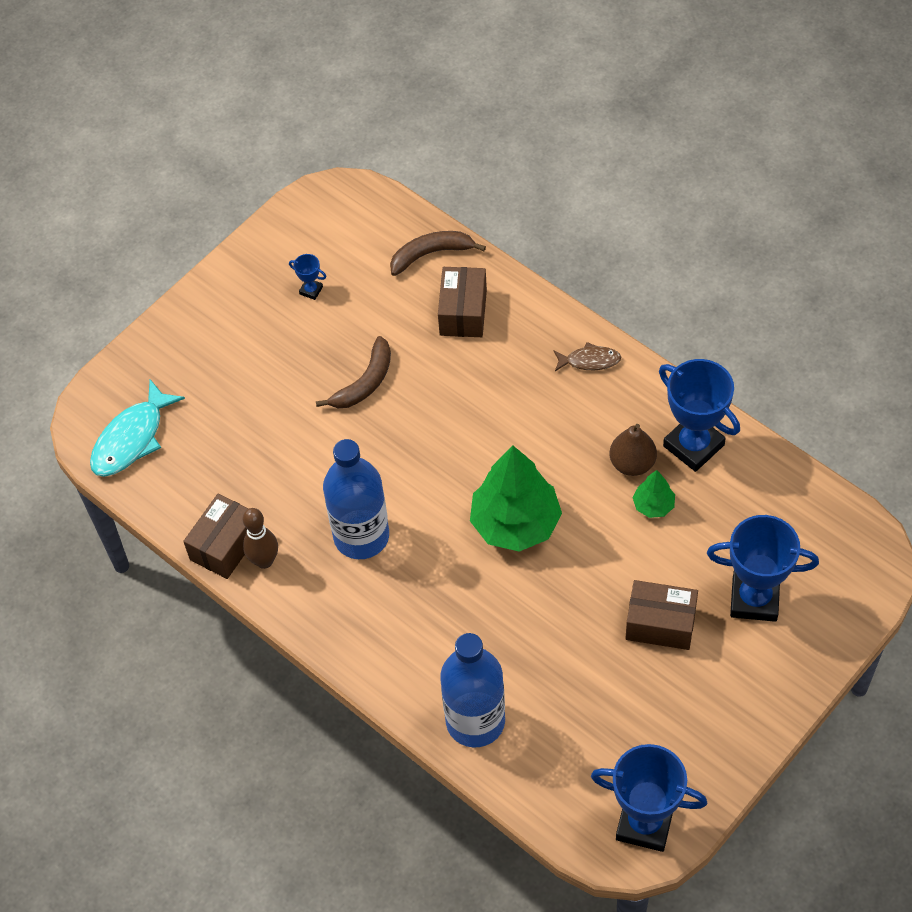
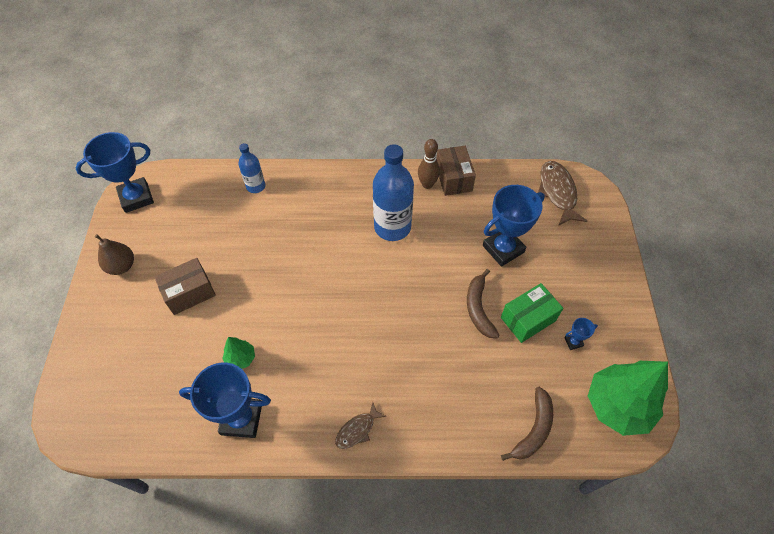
camera: 135 degrees right, 0 degrees up
(132, 438) = (557, 192): turquoise fish -> brown fish
(328, 339) = (528, 319): none -> green box
(463, 312) = (470, 401): brown box -> none
(475, 721) = (256, 186): blue bottle -> blue bottle, size x0.54
(515, 523) = (316, 290): green tree -> green tree (617, 406)
(632, 463) = (274, 376): brown pear -> brown pear (122, 266)
(754, 599) = (139, 344): blue trophy -> blue trophy (503, 249)

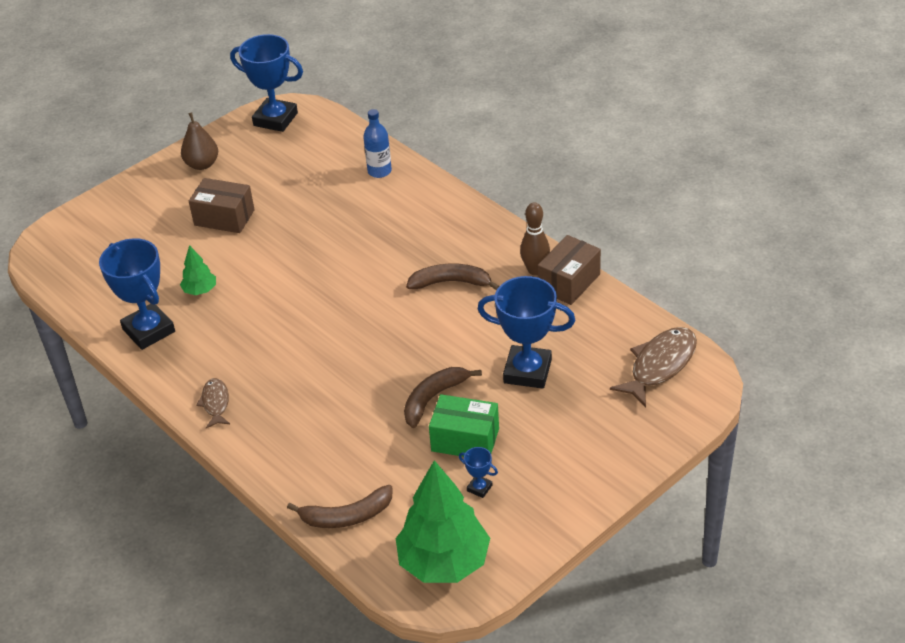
camera: 50 degrees right, 15 degrees down
(357, 430) = (215, 403): brown fish -> brown fish turned 75 degrees clockwise
(392, 227) = (451, 282): blue bottle -> brown banana

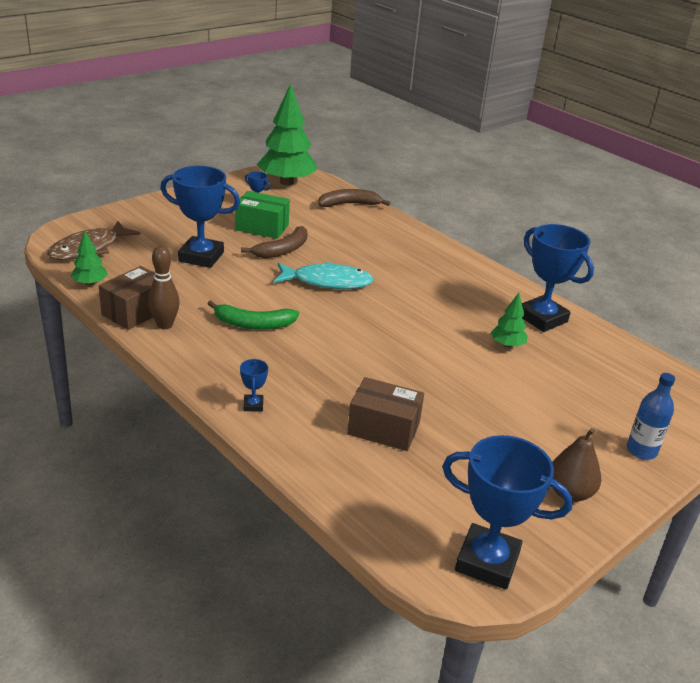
camera: 175 degrees right, 10 degrees down
(215, 403) = (460, 265): brown fish -> none
(224, 218) = (510, 415): brown box -> brown box (383, 429)
(378, 352) = (327, 282): none -> turquoise fish
(379, 171) = (324, 454): blue bottle -> blue bottle (641, 450)
(437, 202) = (253, 405): none -> blue trophy
(451, 282) = (253, 324): brown banana -> green banana
(631, 312) = (90, 283): none -> green tree

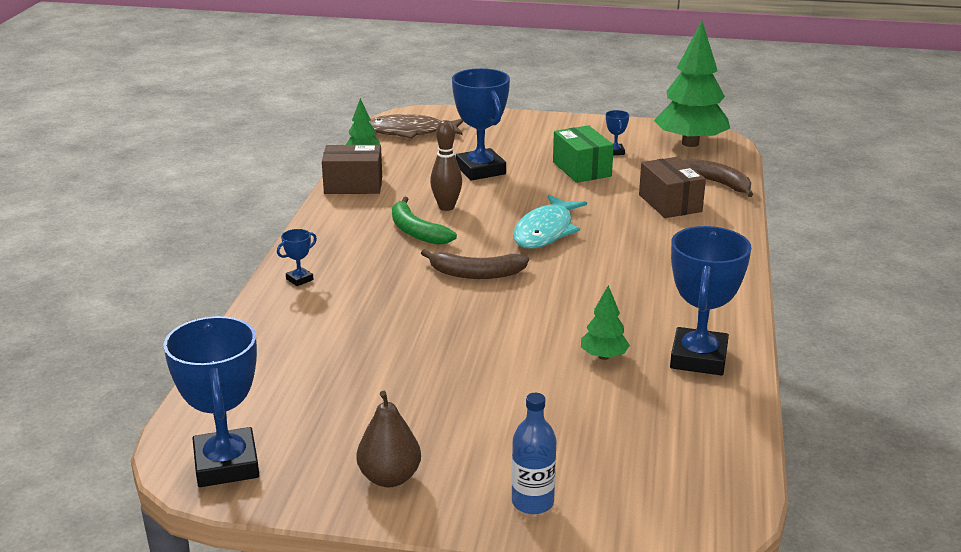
camera: 55 degrees right, 5 degrees down
(165, 325) = (354, 202): brown bowling pin -> brown bowling pin (446, 207)
(282, 250) = (560, 192): brown banana -> brown banana (475, 274)
(327, 282) = (546, 231): turquoise fish -> turquoise fish turned 60 degrees clockwise
(383, 429) = (351, 346): brown box -> brown box (670, 203)

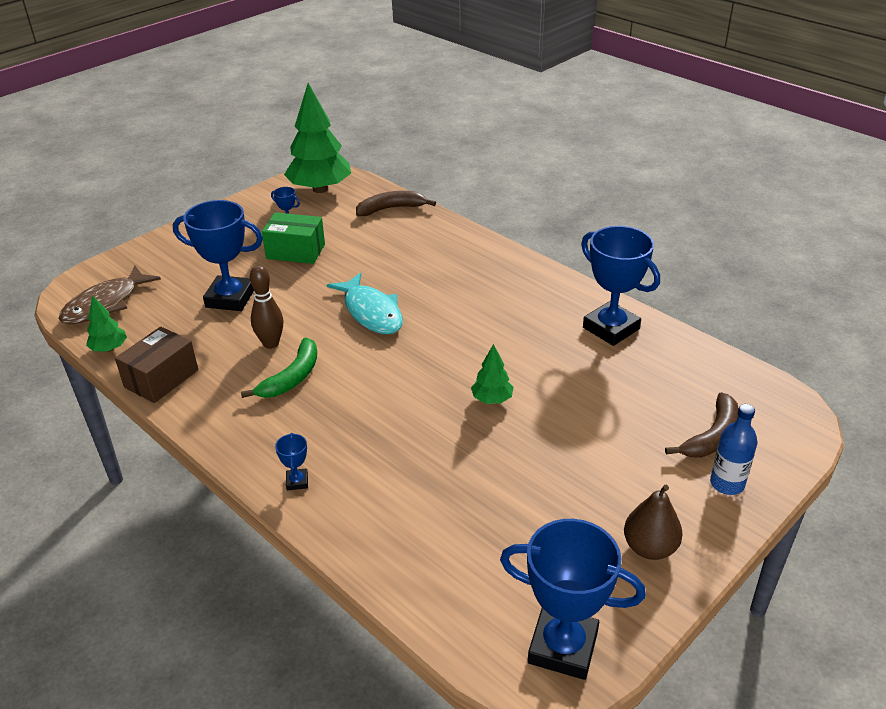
camera: 55 degrees left, 10 degrees up
(416, 231) = (292, 378): green banana -> green banana turned 60 degrees counterclockwise
(475, 274) = (398, 376): brown banana -> brown banana (712, 436)
(604, 356) = (573, 367): green tree -> green tree (492, 399)
(670, 203) = (397, 240): brown box -> none

